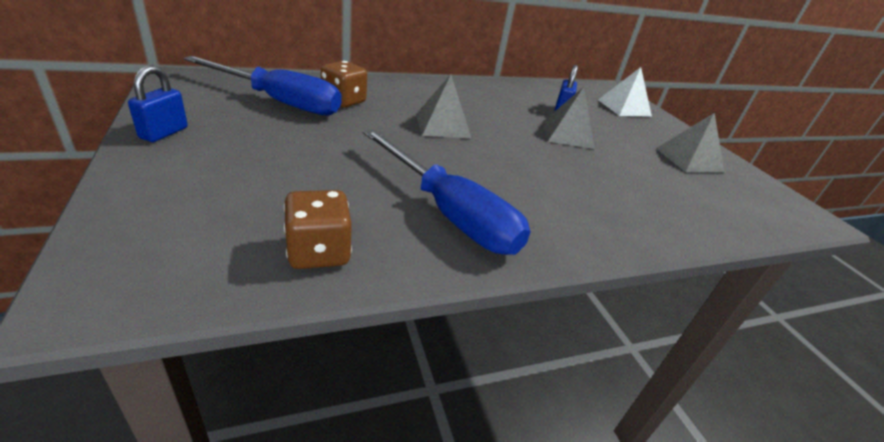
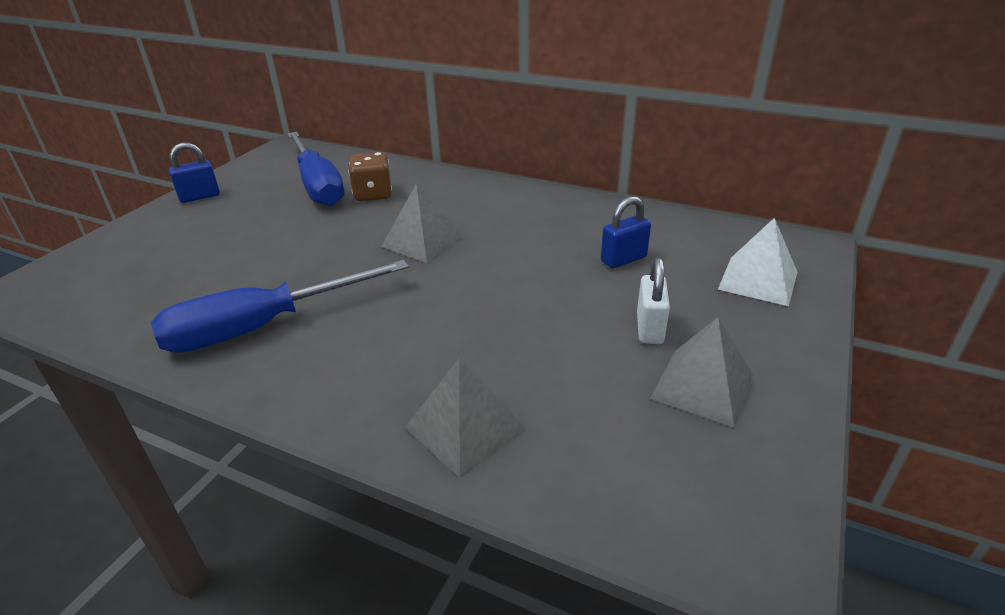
camera: 50 degrees right, 0 degrees up
(318, 252) = (132, 317): brown dice -> none
(449, 213) = (262, 327): blue screwdriver -> blue screwdriver turned 60 degrees clockwise
(567, 135) = (561, 292): grey pyramid -> grey pyramid (465, 428)
(630, 141) = (649, 328): none -> white padlock

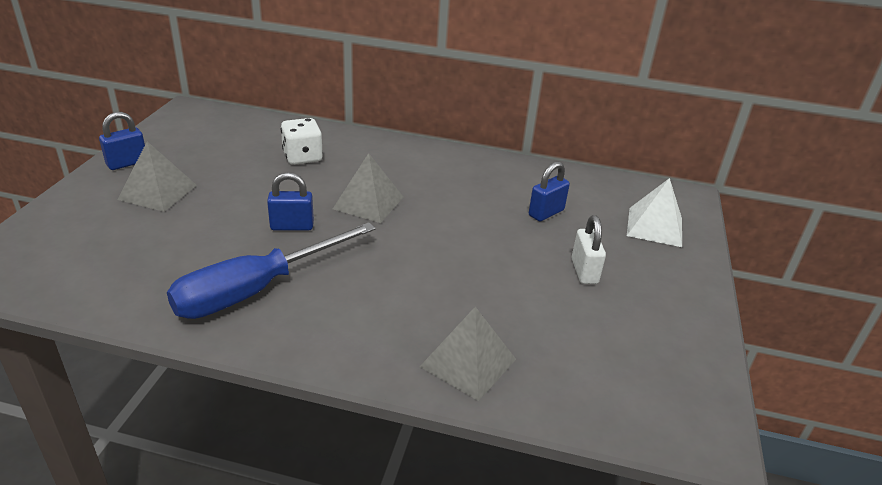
camera: 15 degrees left, 0 degrees up
(317, 185) = (244, 149): blue screwdriver -> none
(331, 262) = (292, 226): none -> blue padlock
(373, 194) = (302, 157): brown dice -> white dice
(702, 386) = (636, 315): grey pyramid -> grey pyramid (158, 192)

